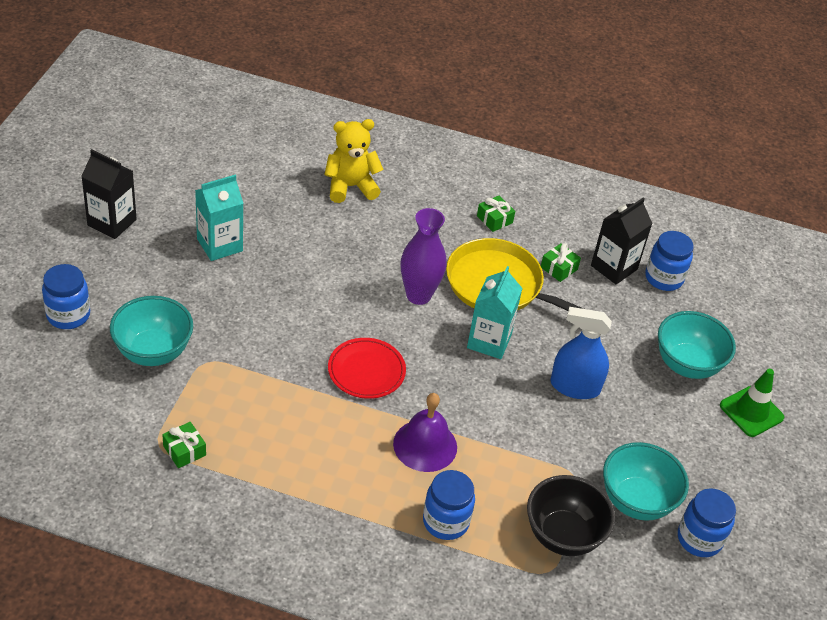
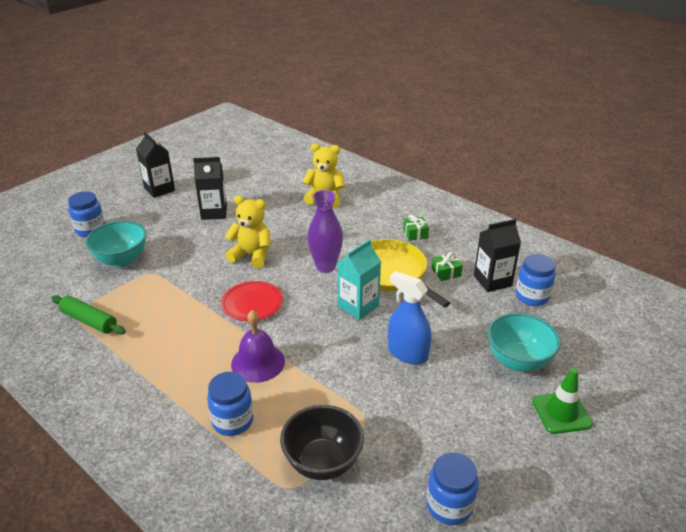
camera: 30 degrees right, 10 degrees down
(184, 450) = (89, 321): green gift -> green rolling pin
(219, 245) = (214, 212): turquoise carton -> black carton
(318, 301) = (252, 255): none -> yellow teddy bear
(636, 501) = (407, 455): turquoise bowl -> none

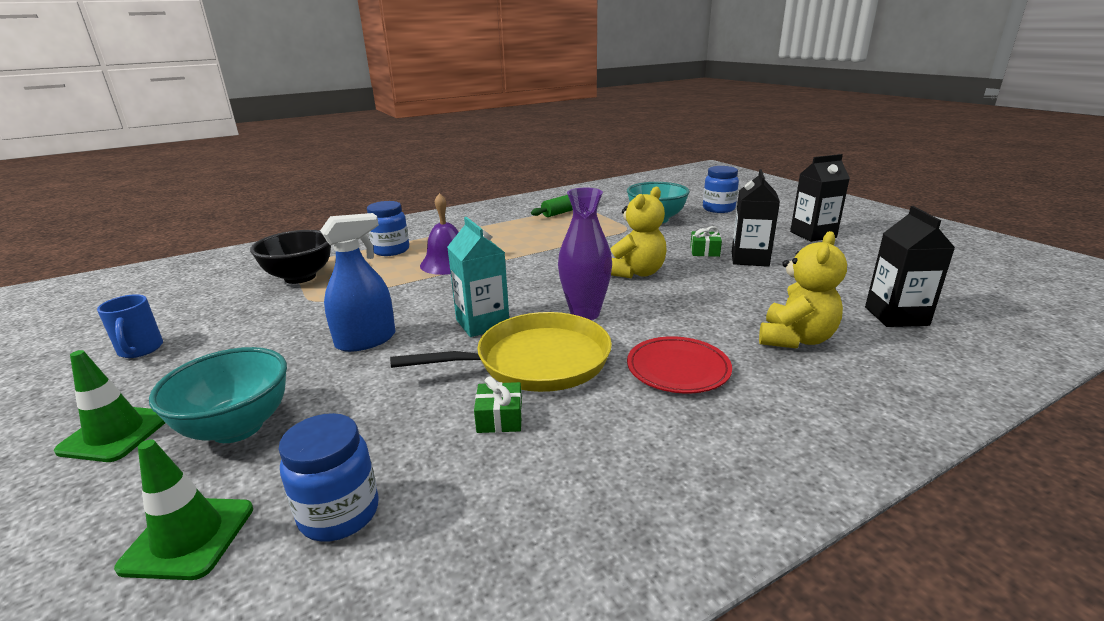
camera: 110 degrees right, 10 degrees down
(252, 303) = (540, 267): red plate -> red plate (678, 369)
(415, 234) = (643, 413): green gift -> green gift (704, 251)
(449, 506) = (169, 322): blue jar -> none
(492, 281) = (432, 471): black carton -> black carton (896, 316)
(494, 485) = (140, 350): none -> blue mug
(576, 332) = (188, 537): none -> green traffic cone

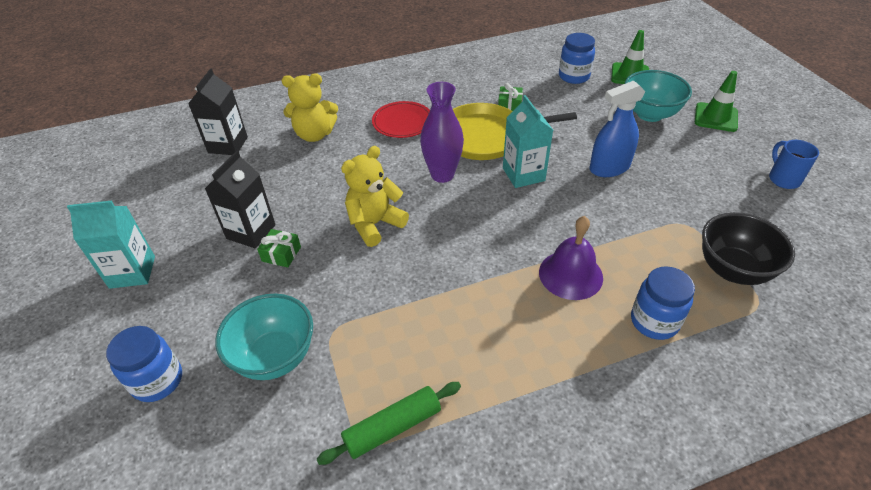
camera: 170 degrees left, 20 degrees up
(795, 339) = (314, 134): yellow teddy bear -> yellow teddy bear turned 135 degrees counterclockwise
(813, 234) = (132, 272): black carton -> turquoise carton

